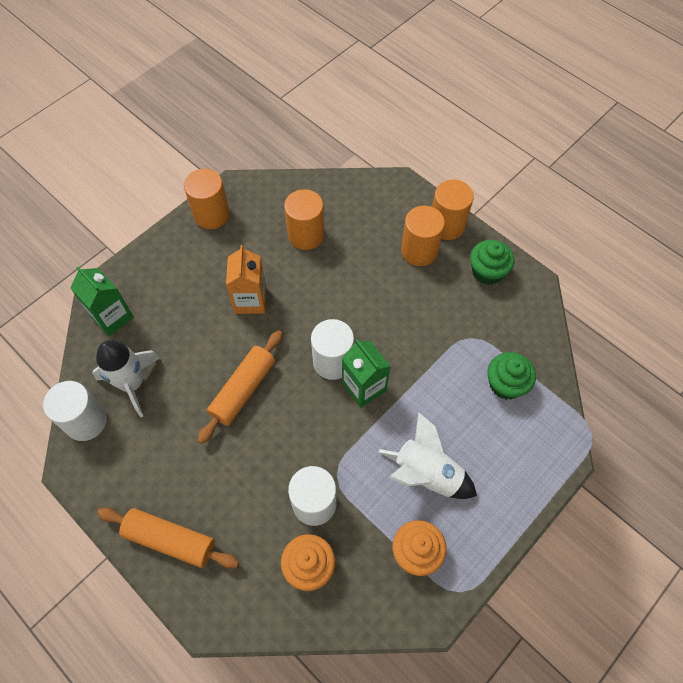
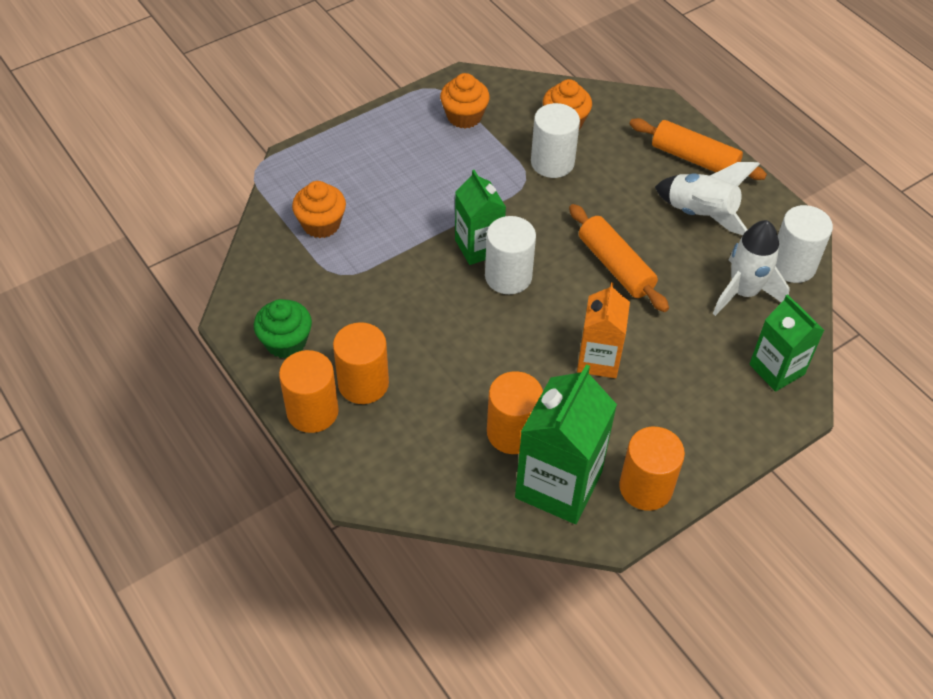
camera: 170 degrees left, 10 degrees down
(243, 390) = (615, 266): orange rolling pin -> orange rolling pin turned 75 degrees counterclockwise
(269, 206) = (558, 485): none -> green carton
(426, 474) = (435, 166): white rocket -> white rocket (700, 214)
(505, 384) = (321, 224): green cupcake -> orange cupcake

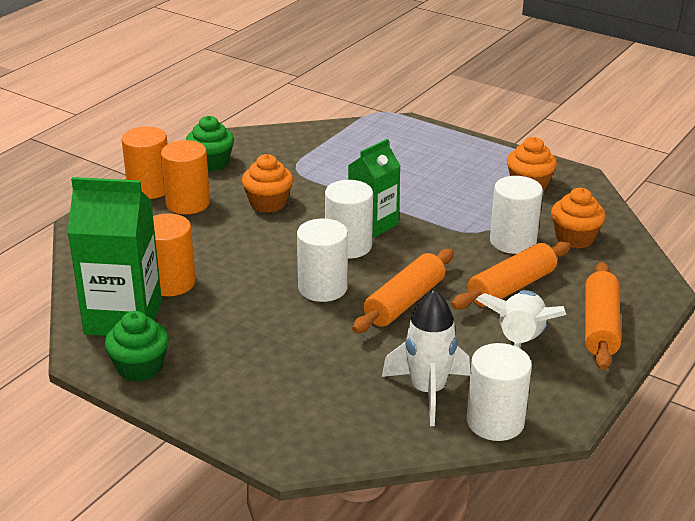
camera: 70 degrees right, 20 degrees down
(321, 224) = (343, 150): orange cupcake -> orange cupcake (268, 203)
(570, 316) = (322, 288): none -> white cylinder
(598, 359) = (279, 313): orange carton -> none
(621, 190) = (511, 287): none -> orange rolling pin
(645, 487) = (140, 367): orange cylinder -> green cupcake
(776, 369) = (332, 431): green carton -> none

